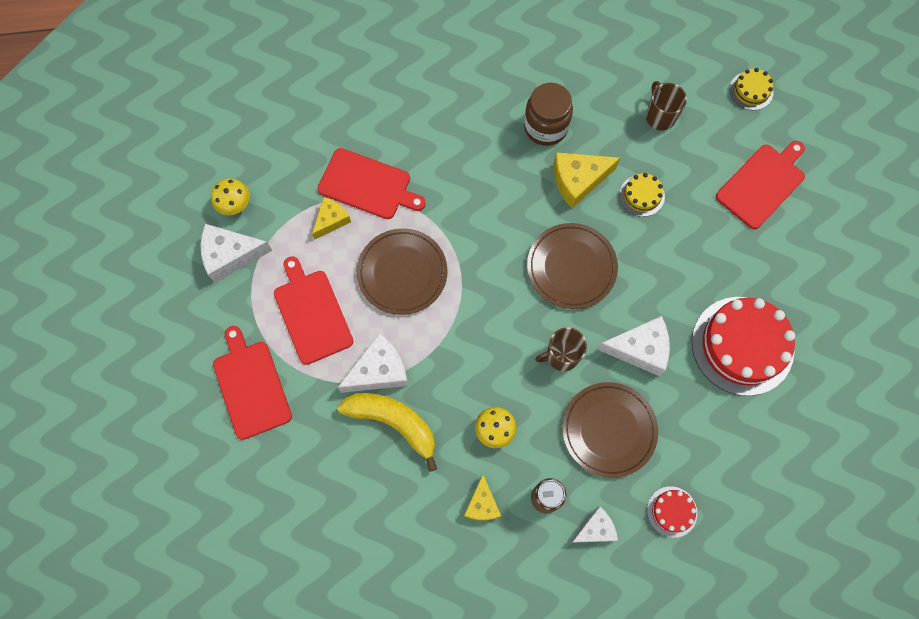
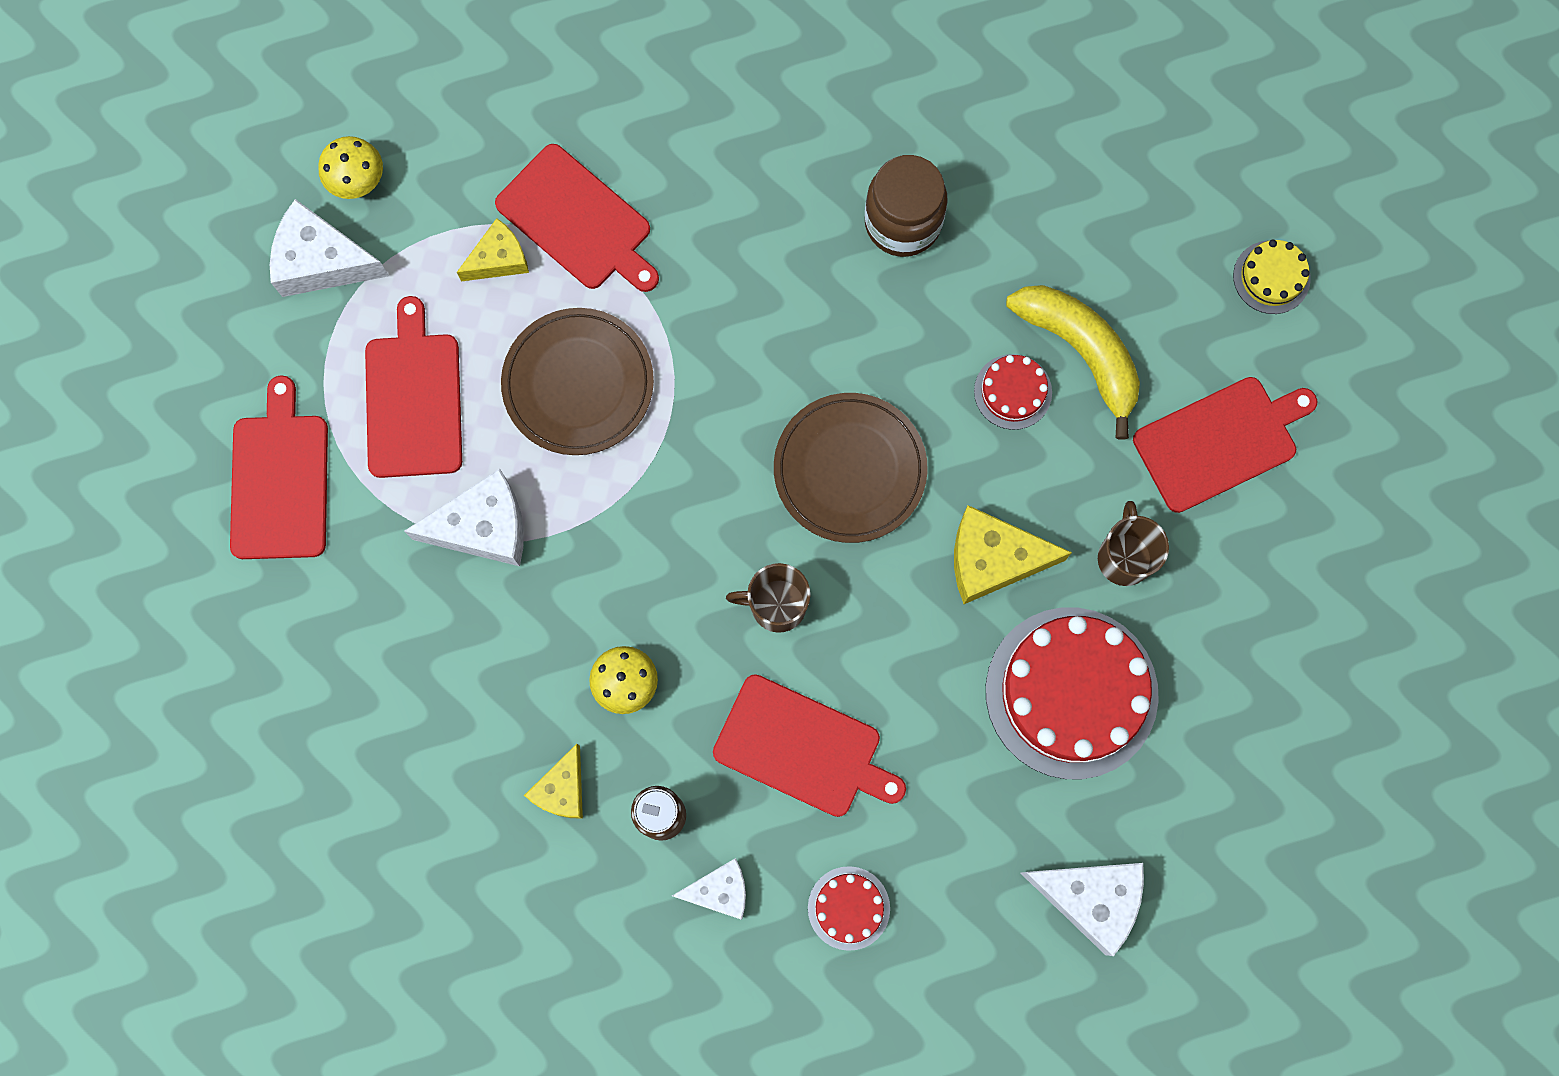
camera: 20 degrees right, 5 degrees up
(394, 423) = (475, 616): yellow banana -> yellow banana (1081, 352)
(578, 180) = (919, 330): yellow cheese -> yellow cheese (993, 559)
(609, 430) = (803, 748): brown plate -> red cutting board
(639, 349) = (904, 639): white cheese -> white cheese (1090, 898)
(642, 195) = (1013, 392): yellow cake -> red cake
(660, 116) = (1099, 269): brown mug -> brown mug (1124, 557)

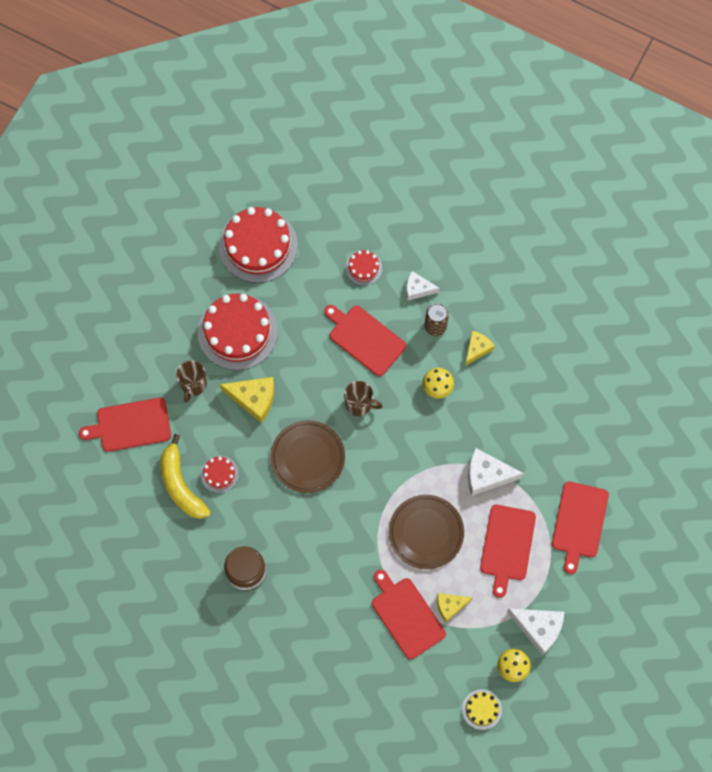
camera: 165 degrees left, 5 degrees down
(1090, 898) = (258, 245): white cheese -> red cake
(1271, 277) = (77, 497): yellow cake -> yellow cake (481, 709)

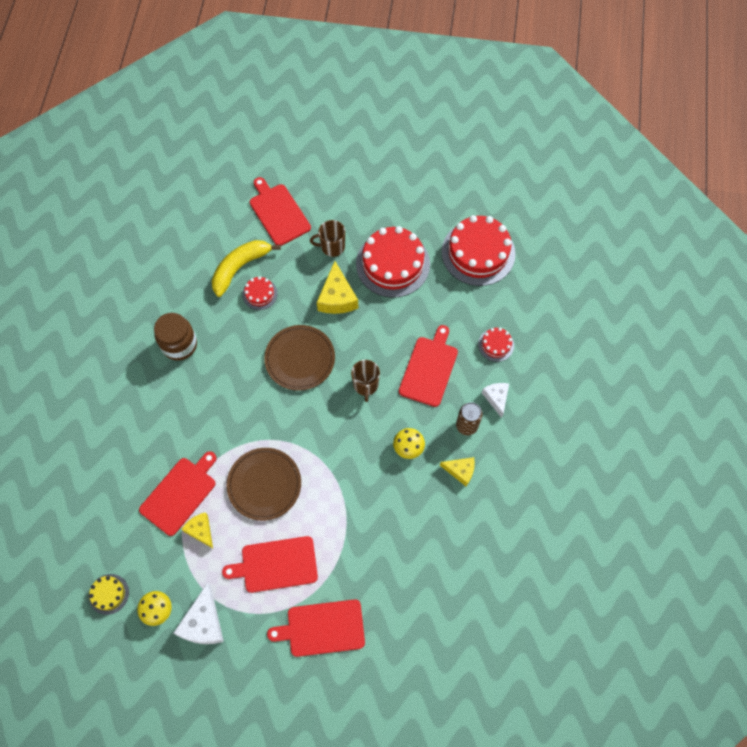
camera: 70 degrees right, 5 degrees down
(487, 475) = (339, 522): white cheese -> none

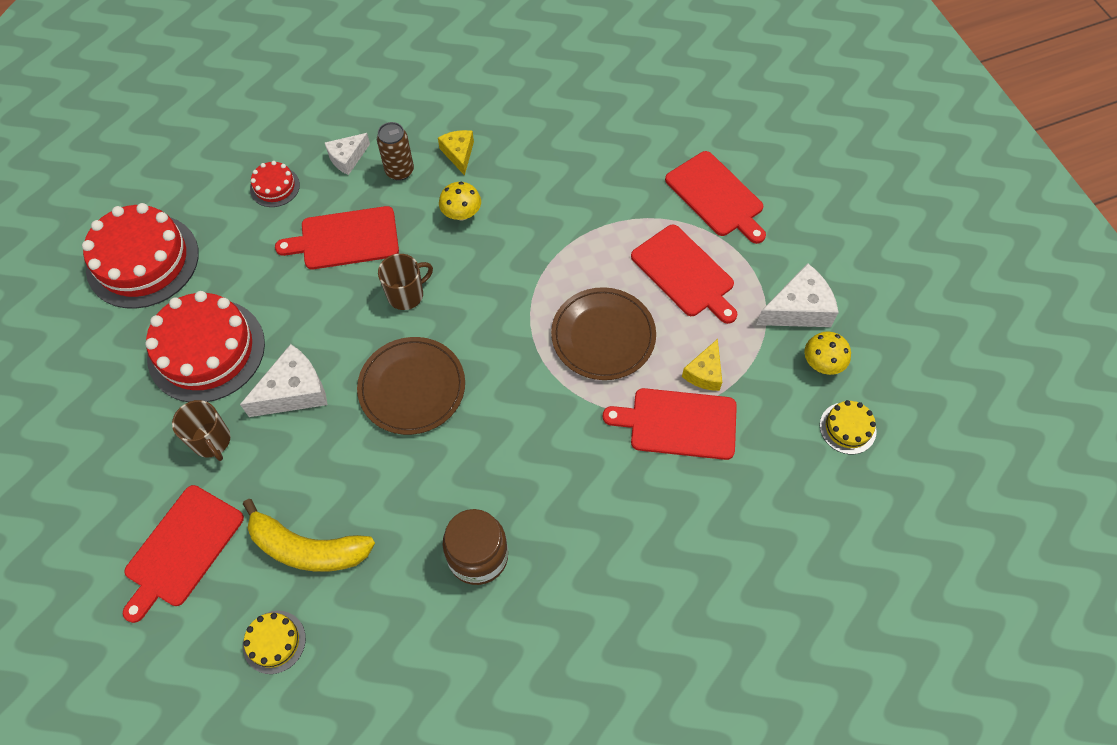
camera: 120 degrees left, 5 degrees down
(202, 235) = (274, 642): none -> yellow cake
(260, 294) = (338, 494): red cake -> none
(337, 297) = (294, 391): yellow cheese -> white cheese

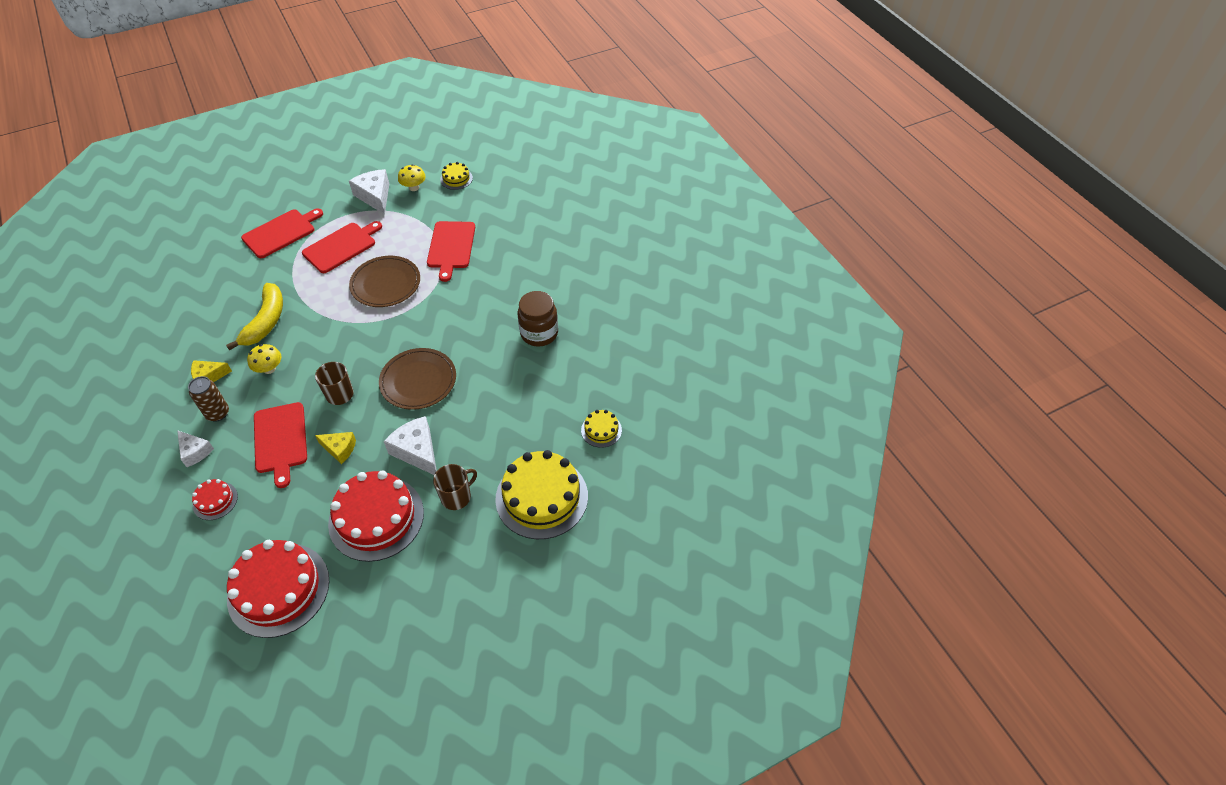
camera: 95 degrees left, 10 degrees down
(182, 549) = (542, 497): red cutting board -> yellow cake
(307, 548) = (537, 422): yellow banana -> yellow banana (266, 321)
(704, 372) = (416, 236): yellow cheese -> yellow cheese (339, 449)

